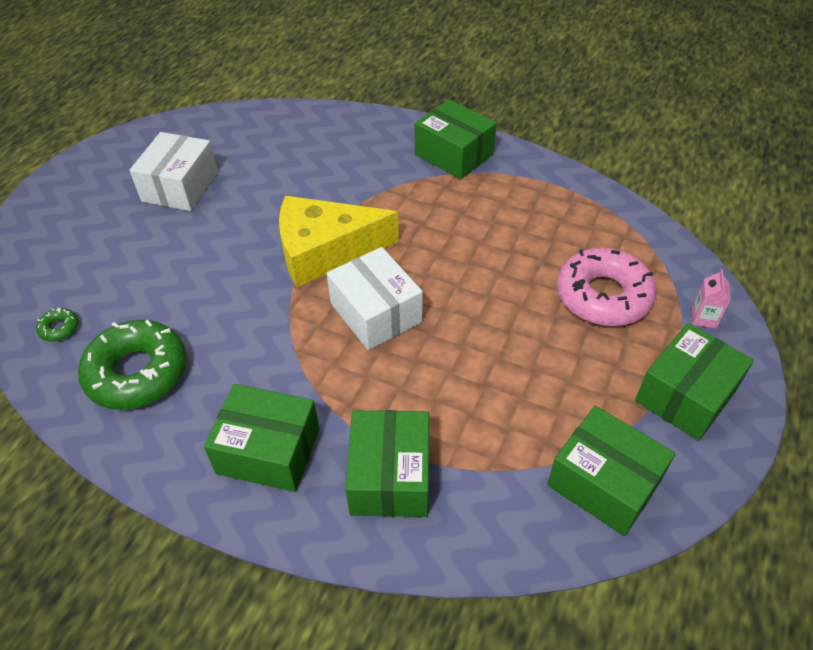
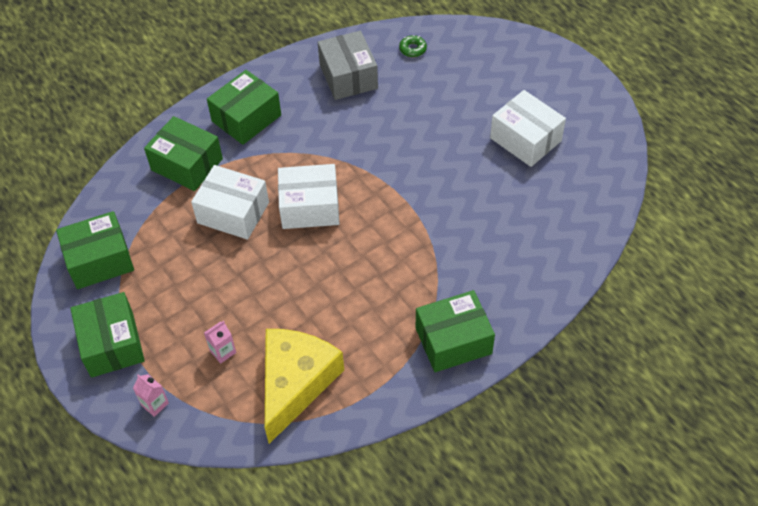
camera: 120 degrees right, 5 degrees up
(137, 372) = (348, 76): green donut -> grey box
(325, 251) = (391, 202): yellow cheese -> yellow cheese (295, 383)
(432, 380) = (233, 212): none -> white box
(603, 296) = (223, 351): pink donut -> pink carton

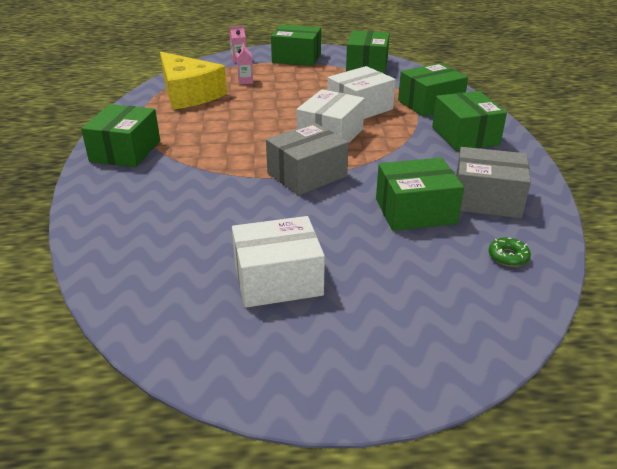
camera: 120 degrees right, 20 degrees down
(392, 188) = (307, 175): none -> grey box
(394, 106) = (415, 211): none -> green box

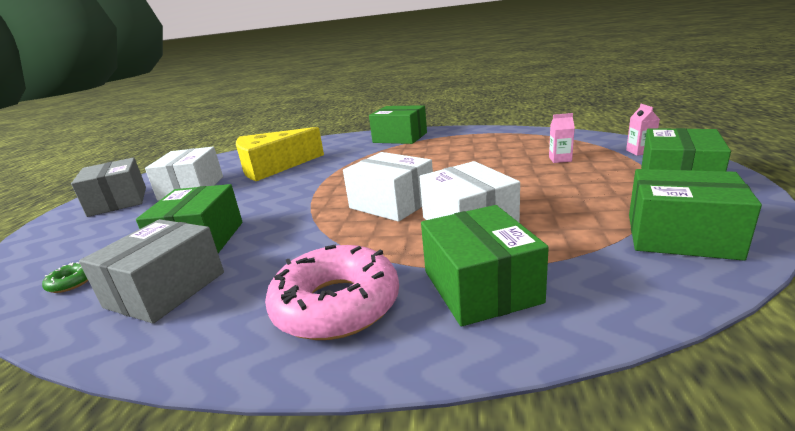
camera: 105 degrees right, 10 degrees down
(188, 94) = (515, 142): yellow cheese -> yellow cheese (273, 167)
(307, 175) = (314, 193): grey box -> grey box (118, 201)
(465, 136) = (336, 304): green box -> pink donut

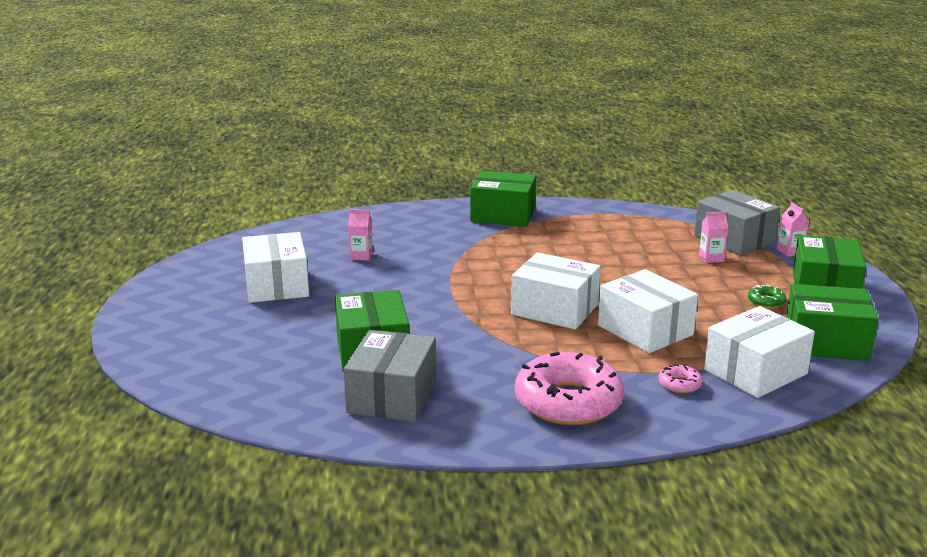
camera: 15 degrees left, 0 degrees up
(71, 282) = (276, 394): green donut -> green donut (766, 302)
(118, 201) = (190, 303): grey box -> grey box (734, 239)
(273, 167) = (361, 256): yellow cheese -> pink carton
(481, 286) = (679, 384): green box -> pink donut
(583, 272) = (755, 372): none -> white box

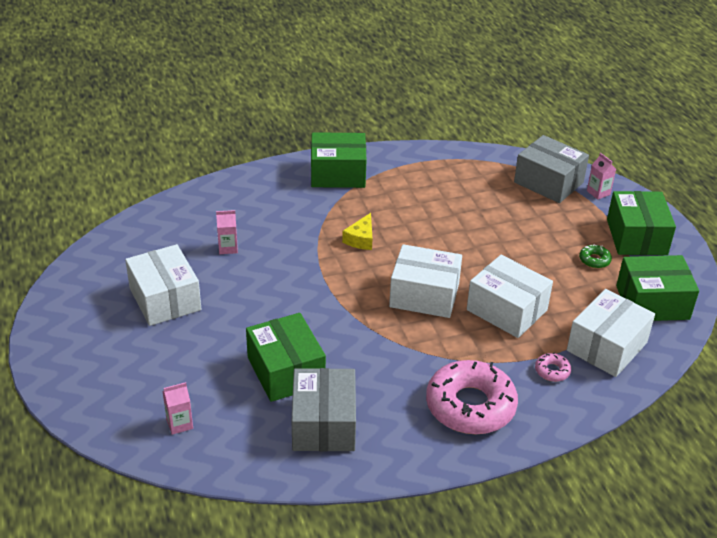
camera: 15 degrees left, 15 degrees up
(504, 262) = (361, 239): none -> yellow cheese
(711, 258) = (536, 210): pink carton -> pink carton (179, 424)

